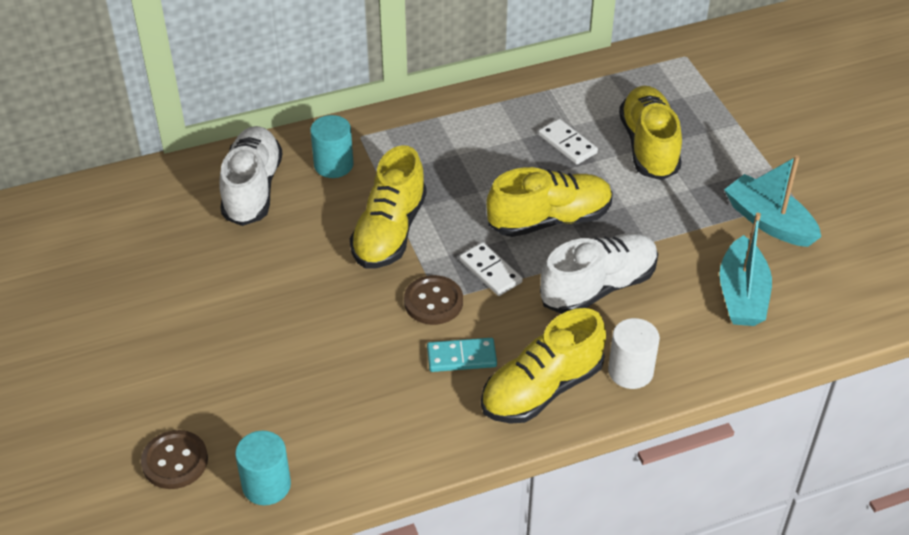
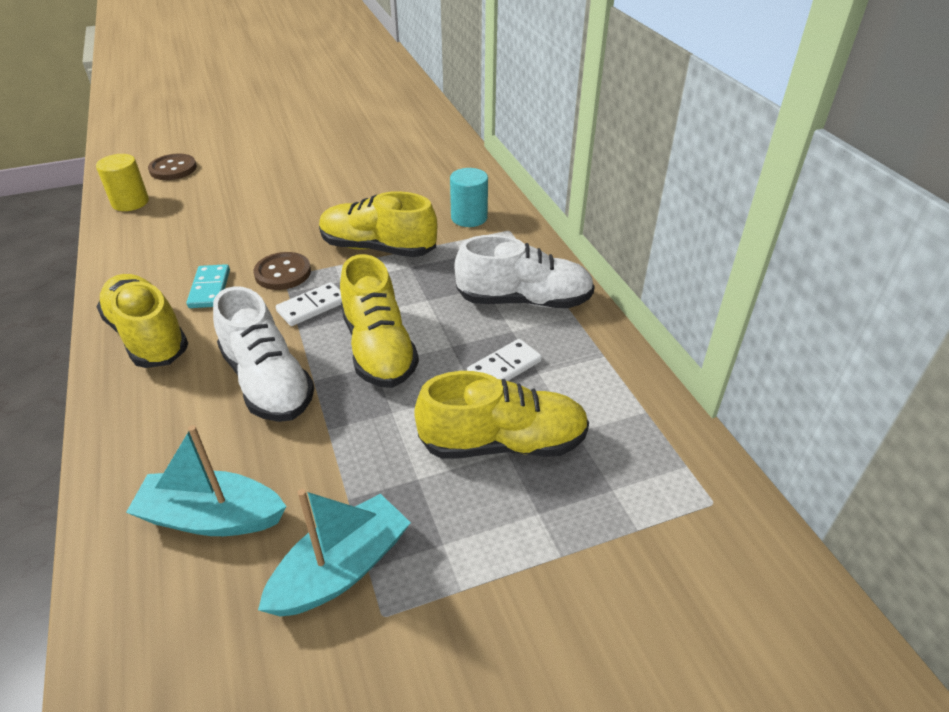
camera: 90 degrees right, 5 degrees down
(252, 189) = (439, 182): white shoe -> white shoe (524, 300)
(266, 485) = (130, 202): turquoise cylinder -> yellow cylinder
(630, 371) = (139, 401): white cylinder -> none

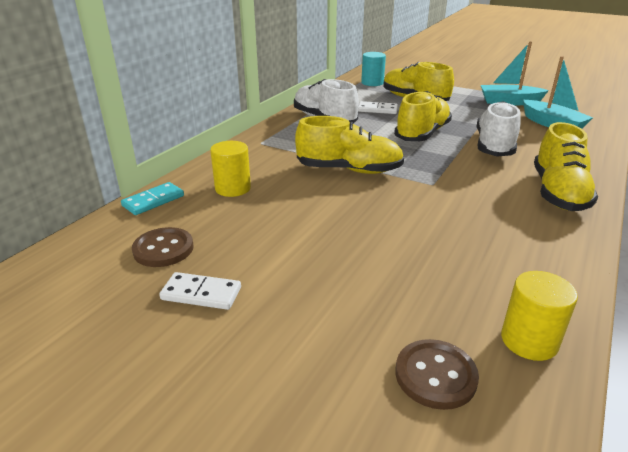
camera: 130 degrees left, 10 degrees down
(210, 289) = (494, 200): turquoise domino -> turquoise domino (153, 201)
(283, 273) = (431, 186): brown button -> brown button (163, 249)
(312, 307) = (434, 162): white domino -> white domino (201, 293)
(378, 248) = (349, 170): yellow shoe -> yellow shoe turned 60 degrees counterclockwise
(432, 185) = (233, 188): none -> yellow cylinder
(469, 217) = (263, 158): turquoise cylinder -> turquoise cylinder (372, 83)

